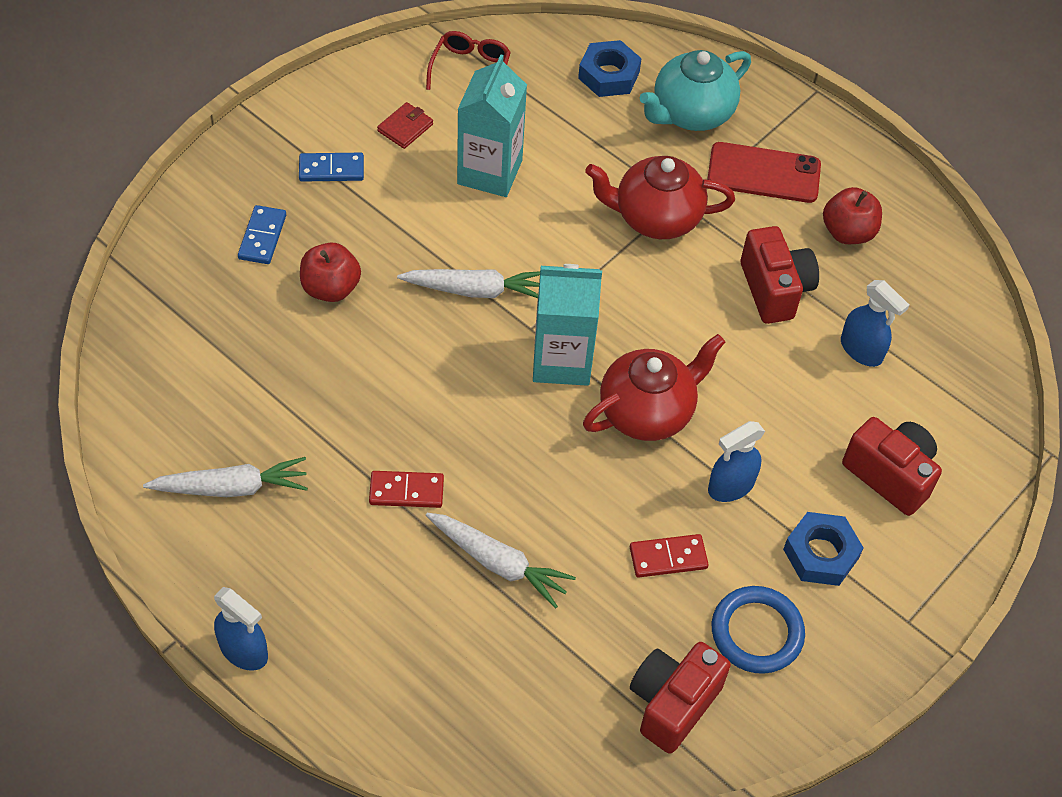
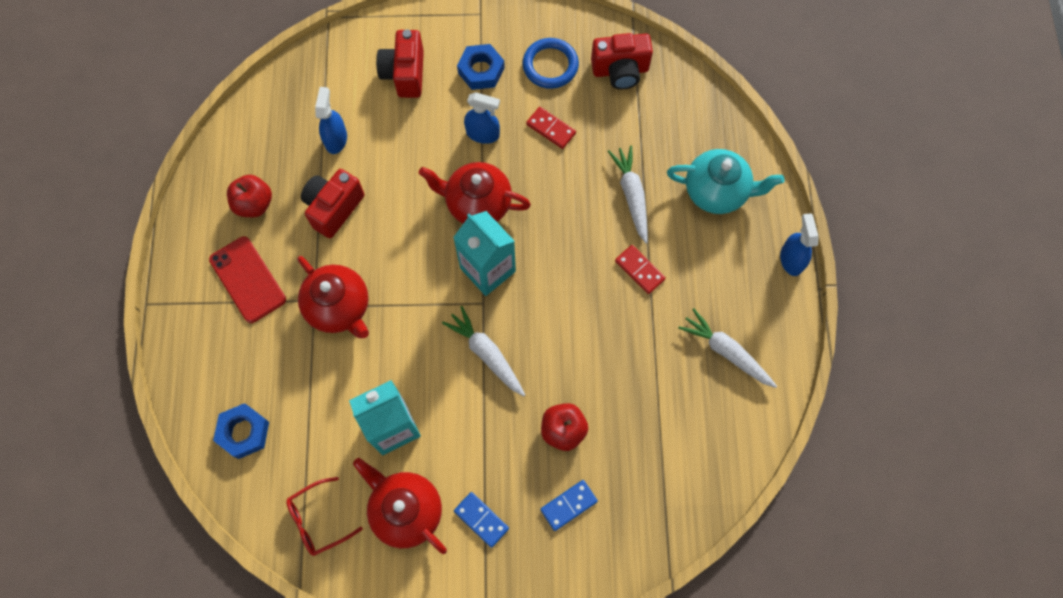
camera: 130 degrees left, 15 degrees up
(405, 128) = (406, 510): red wallet -> red teapot
(691, 114) = (234, 357): turquoise teapot -> turquoise teapot (717, 191)

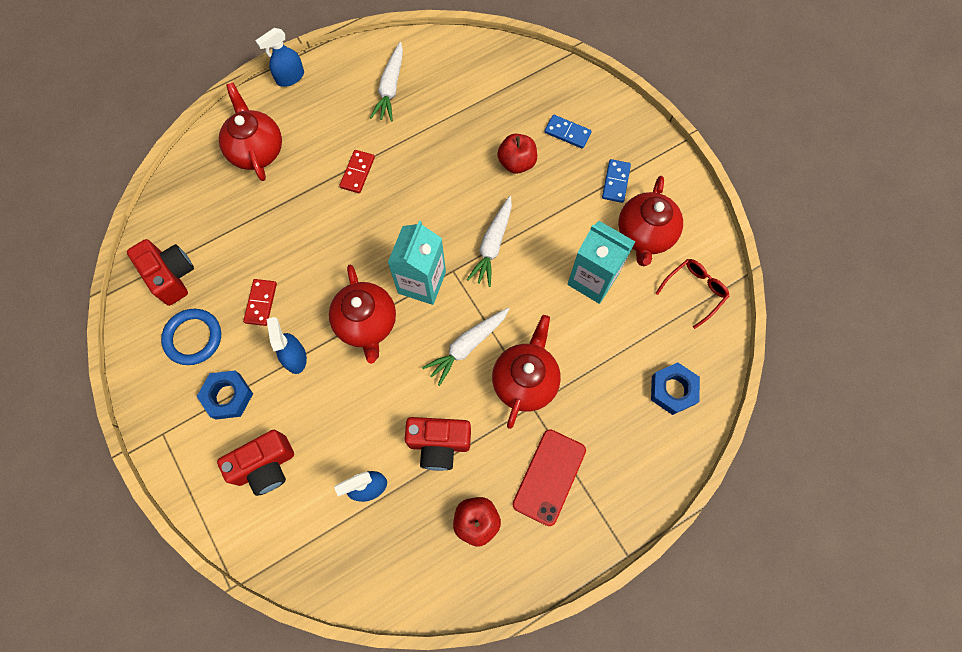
camera: 120 degrees left, 0 degrees up
(318, 520) = (694, 291): red glasses -> red glasses turned 75 degrees counterclockwise
(631, 196) = (294, 209): white carrot -> white carrot (467, 346)
(717, 191) = (256, 150): turquoise teapot -> red teapot

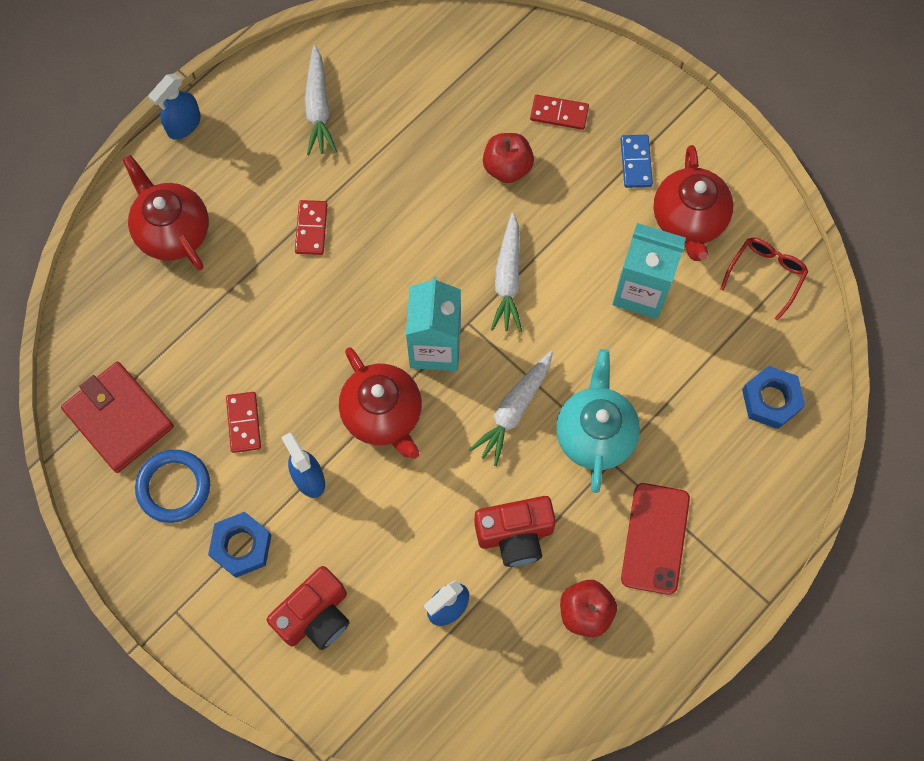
camera: 15 degrees left, 0 degrees up
(171, 276) = (119, 418): red camera -> red wallet
(525, 380) = (595, 433): red teapot -> turquoise teapot
(567, 133) = (559, 113): blue domino -> red domino

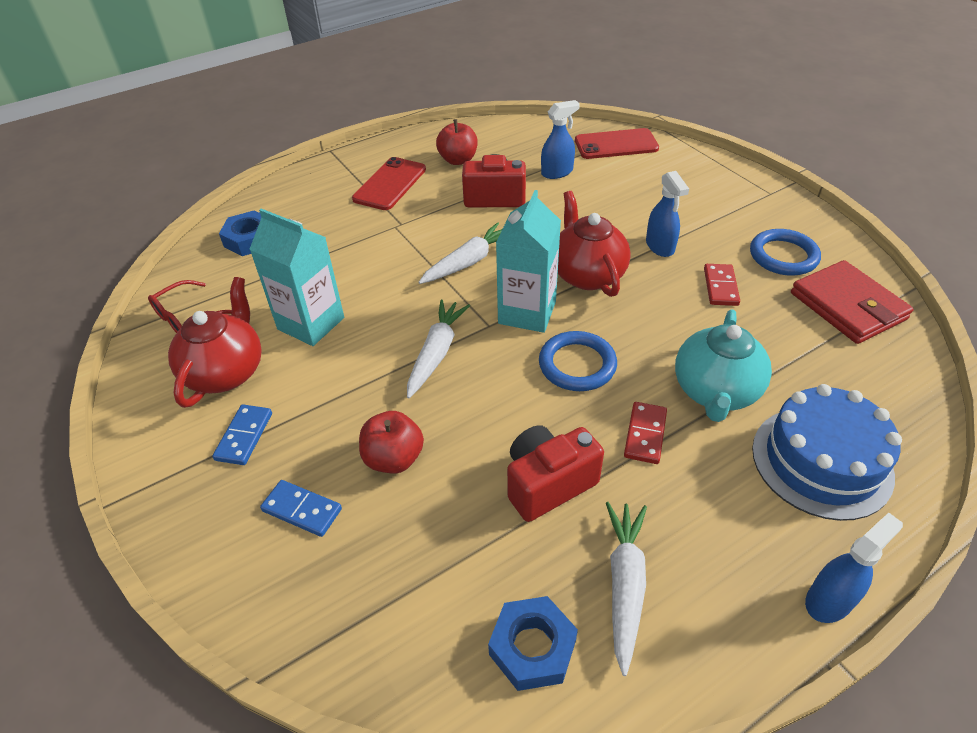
camera: 165 degrees left, 25 degrees down
(172, 231) = (821, 461): red teapot -> blue cake
(241, 546) = (719, 217): blue nut -> blue nut (532, 647)
(315, 616) = (658, 179): red camera -> red camera (548, 484)
(376, 290) = (577, 365): none -> blue ring
(378, 694) = (616, 144): none -> red phone
(559, 113) = (302, 510): red domino -> blue domino
(595, 433) = (406, 240): turquoise teapot -> turquoise teapot (715, 392)

